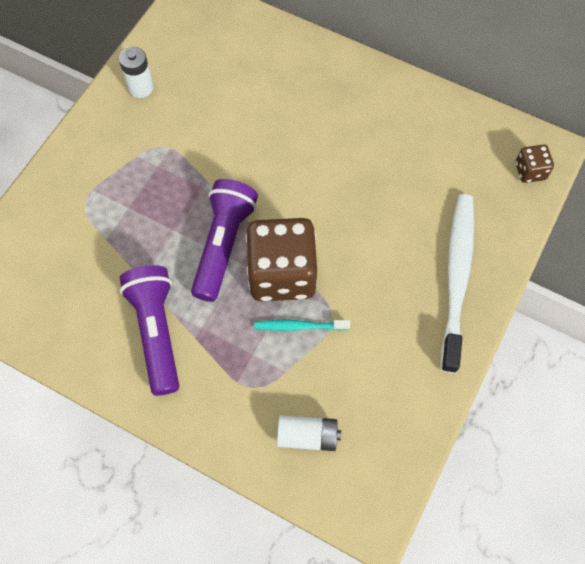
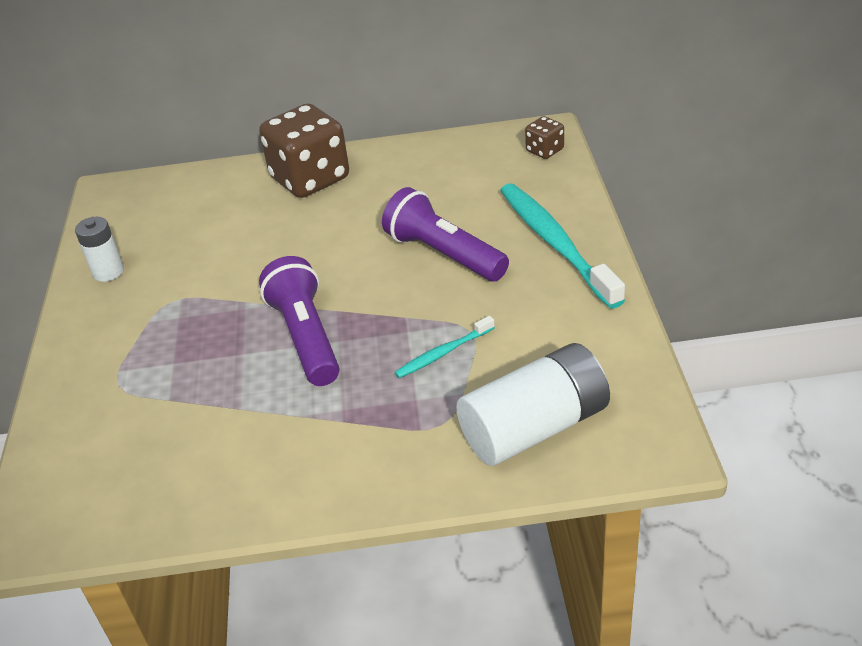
camera: 30 degrees left, 25 degrees down
(156, 332) = (295, 439): purple flashlight -> purple flashlight (444, 254)
(282, 274) = (388, 326): brown dice -> brown dice (310, 179)
(307, 436) = (535, 427): white battery -> white battery, size x1.86
(457, 278) = (556, 244): white toothbrush -> turquoise toothbrush

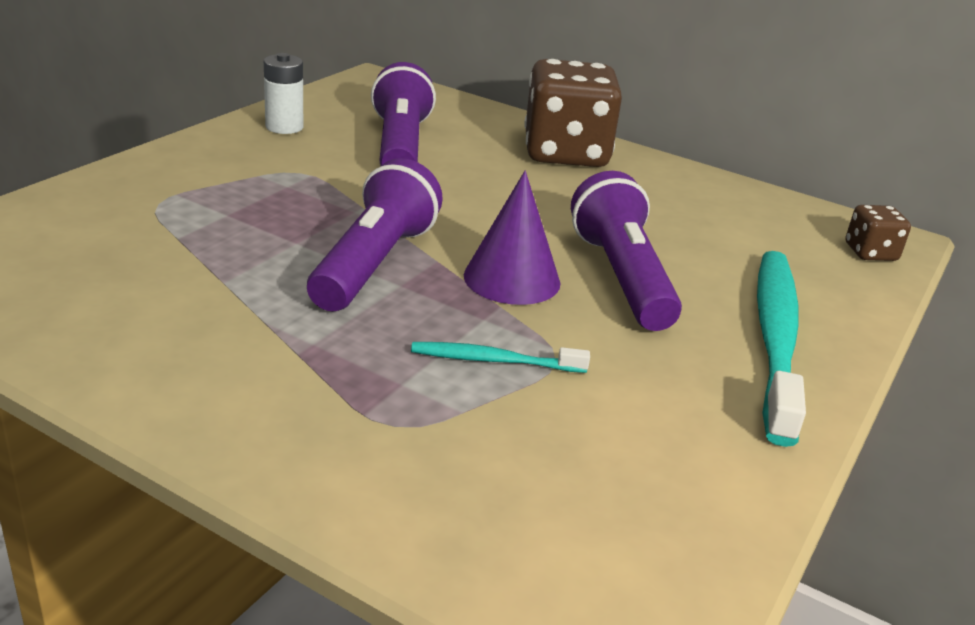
camera: 30 degrees right, 10 degrees down
(204, 238) = (400, 146): none -> purple flashlight
(390, 295) = (512, 279): none -> purple cone
(535, 427) = (499, 503): white battery -> none

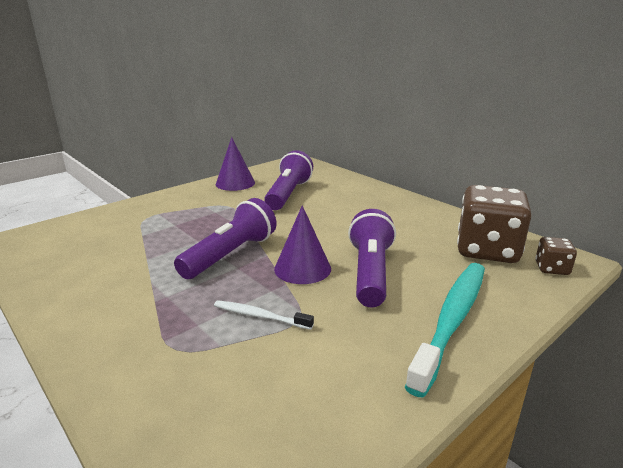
camera: 20 degrees right, 5 degrees down
(284, 127) = (235, 183): white battery -> purple cone
(495, 361) = (260, 316): turquoise toothbrush -> white toothbrush
(565, 153) = (379, 201): brown dice -> brown dice (487, 250)

